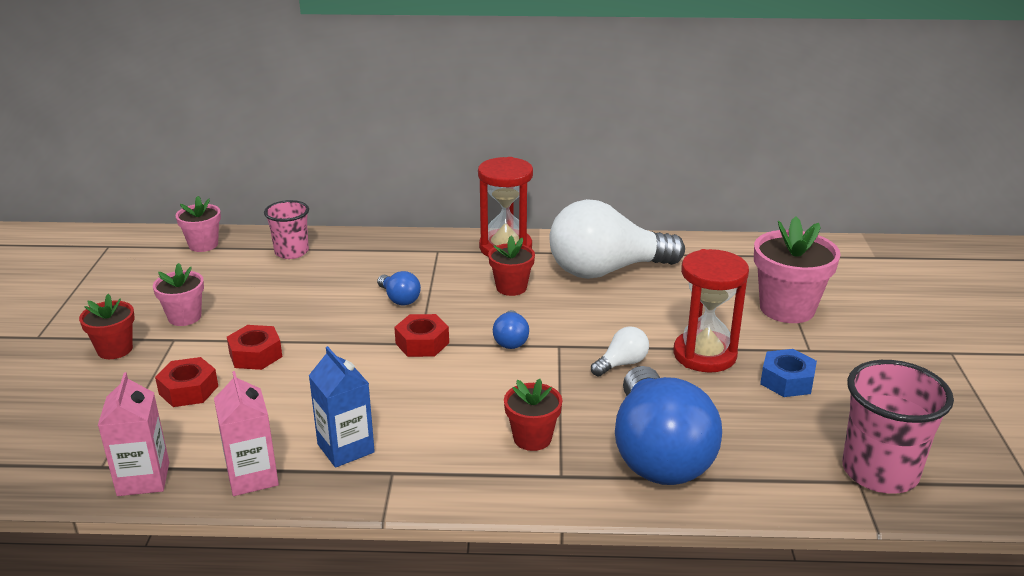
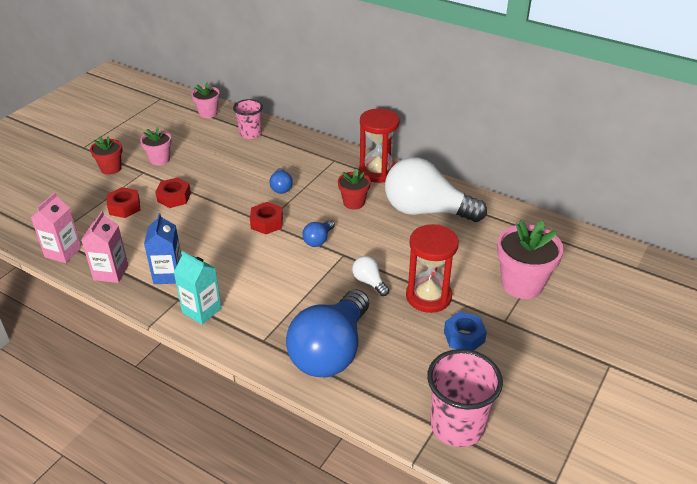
camera: 30 degrees right, 10 degrees up
(440, 473) = (201, 310): none -> turquoise carton
(532, 438) = (269, 310): red flower pot -> none
(621, 364) = (369, 282): white light bulb -> white light bulb turned 120 degrees counterclockwise

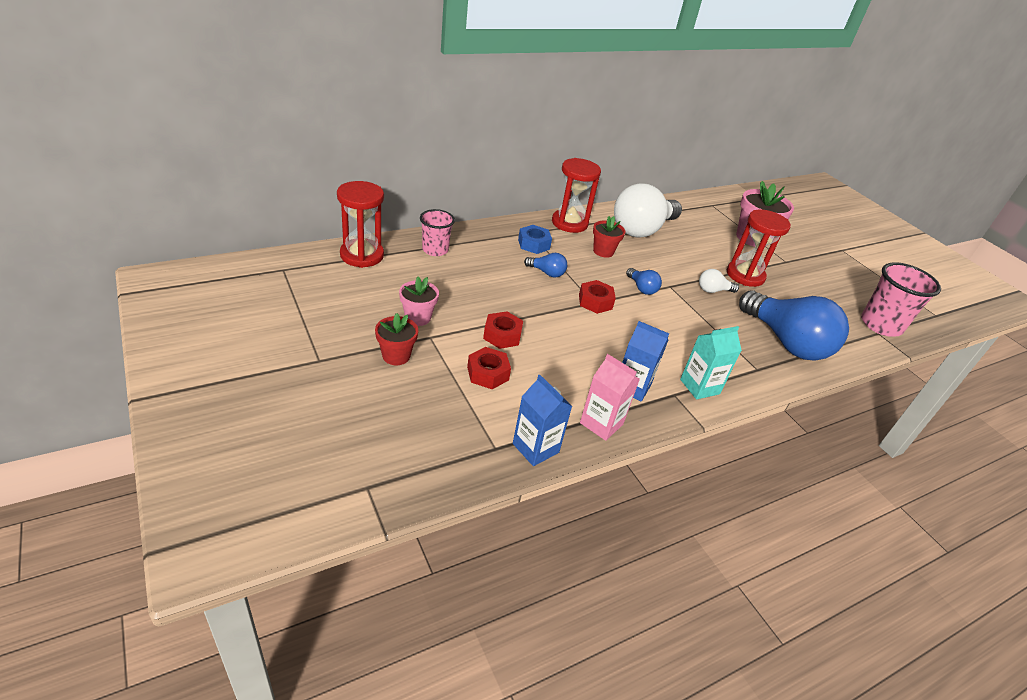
camera: 65 degrees left, 0 degrees up
(63, 252) = (535, 448): pink carton -> blue carton
(208, 113) = (362, 255): pink flower pot -> red hourglass
(464, 337) = (795, 282): blue nut -> blue nut (533, 244)

